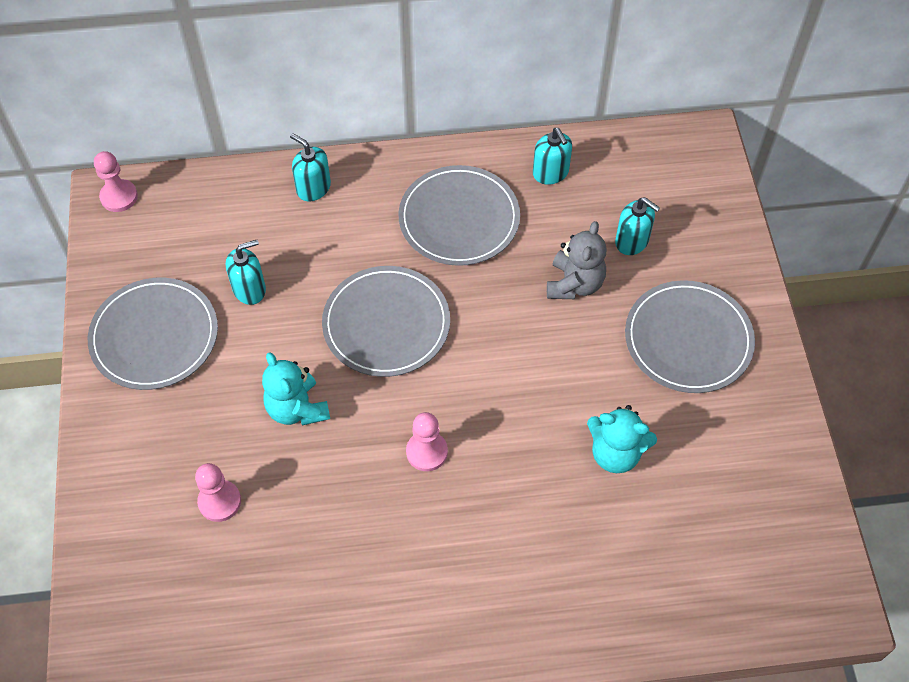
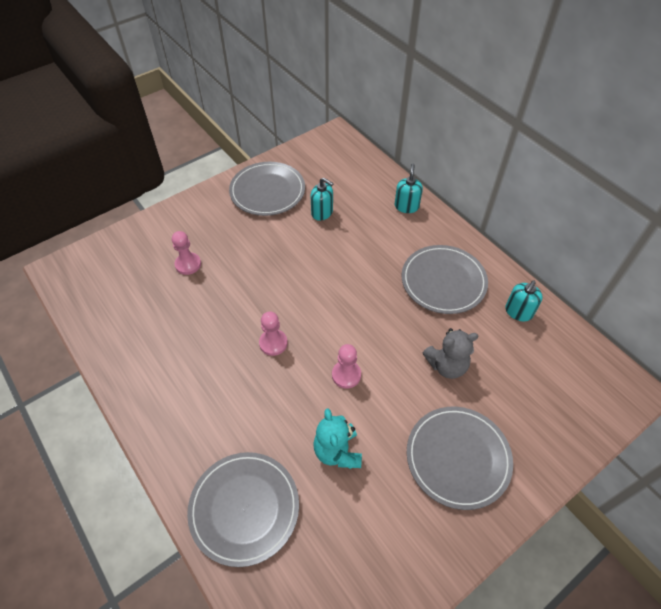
camera: 60 degrees right, 5 degrees down
(119, 197) = (337, 138): pink pawn -> pink pawn (346, 375)
(297, 408) = (263, 269): turquoise teddy bear -> none
(386, 324) = (344, 282): grey plate -> grey plate (244, 508)
(632, 241) = (507, 384): turquoise soap dispenser -> none

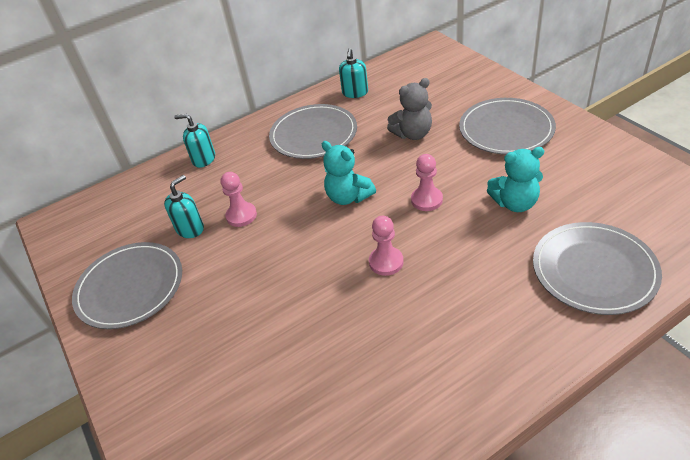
camera: 80 degrees left, 10 degrees down
(188, 264) = (245, 370): pink pawn -> pink pawn (241, 215)
(353, 313) = (348, 197): none -> turquoise teddy bear
(447, 365) = (413, 134): grey teddy bear -> grey teddy bear turned 75 degrees clockwise
(518, 312) = (355, 93): turquoise soap dispenser -> turquoise soap dispenser turned 60 degrees clockwise

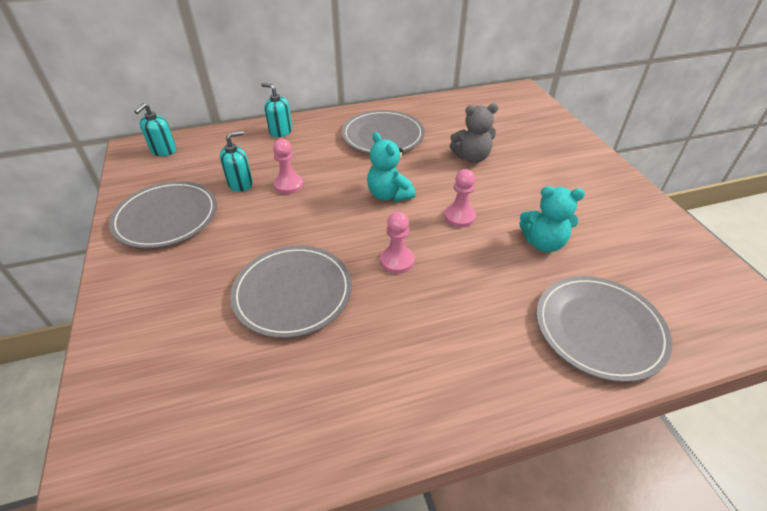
camera: 10 degrees right, 0 degrees up
(355, 93) = (435, 111): turquoise soap dispenser -> turquoise soap dispenser (163, 150)
(506, 129) = (561, 176): grey plate -> grey plate (292, 292)

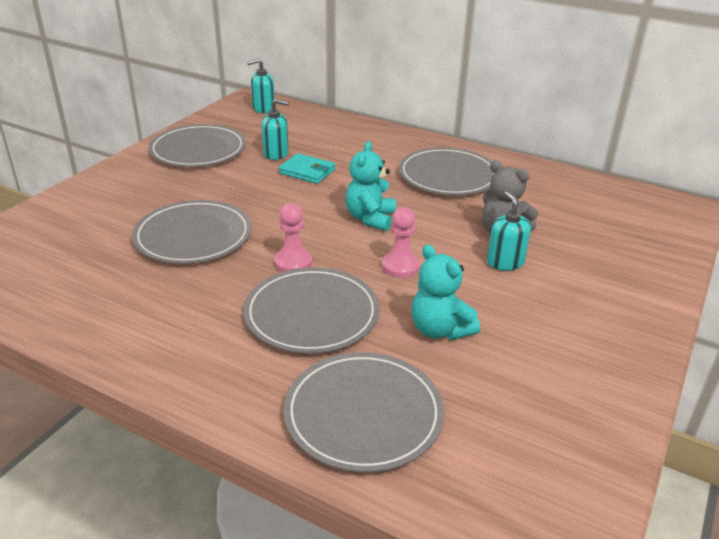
camera: 45 degrees right, 10 degrees down
(280, 131) = (366, 133): turquoise soap dispenser -> turquoise soap dispenser (505, 262)
(288, 185) = (307, 171): pink pawn -> turquoise wallet
(469, 288) = (311, 314): none -> grey plate

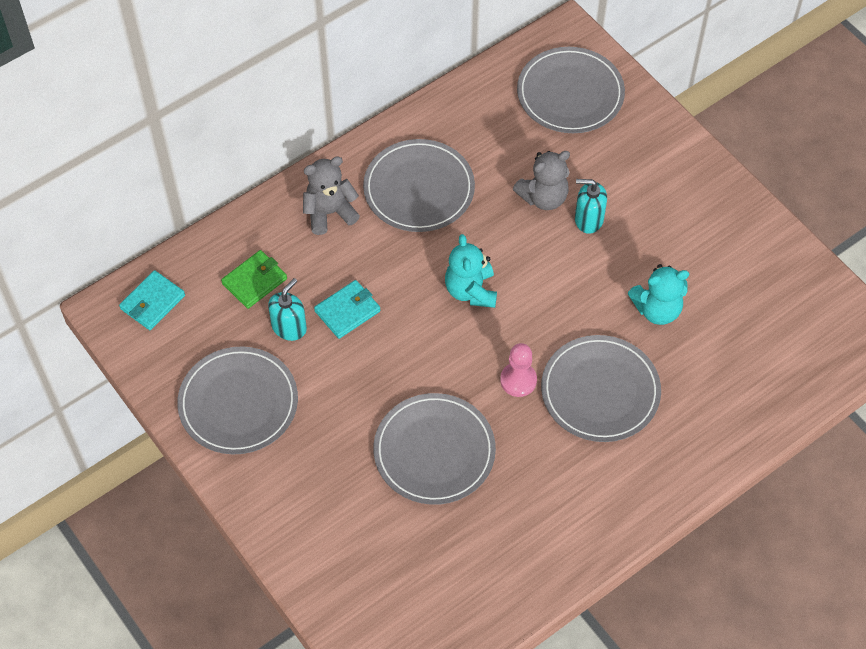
camera: 65 degrees left, 25 degrees up
(263, 109) = (152, 302): turquoise soap dispenser -> turquoise wallet
(306, 135) = (254, 281): none -> green wallet
(363, 414) = (727, 397): grey plate -> grey plate (570, 93)
(370, 218) = (471, 291): turquoise teddy bear -> turquoise teddy bear turned 45 degrees clockwise
(390, 147) = (329, 213): none -> grey teddy bear
(400, 266) = (560, 300): pink pawn -> none

